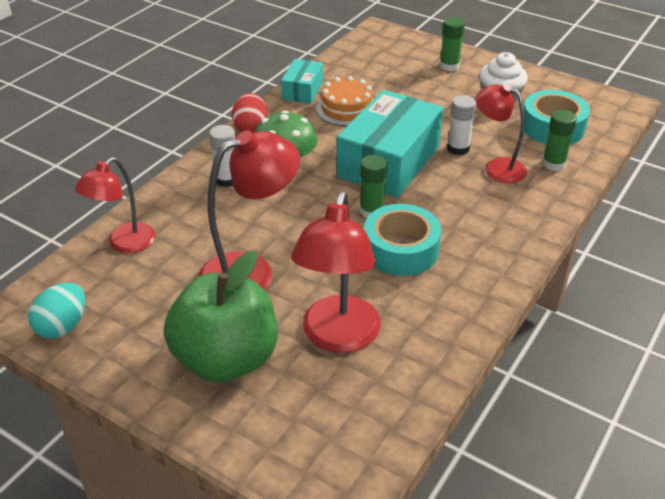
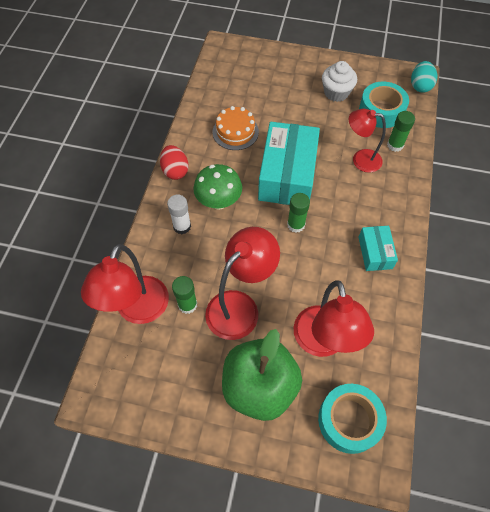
camera: 20 degrees left, 20 degrees up
(63, 326) = (133, 399): turquoise egg -> turquoise egg (420, 86)
(124, 244) = (138, 310): red lamp -> red lamp, size x1.52
(302, 90) = (195, 121): turquoise box -> turquoise box (375, 253)
(401, 249) = (329, 253): turquoise tape -> turquoise tape (349, 420)
(449, 66) = (289, 69): green glue stick -> green glue stick (187, 304)
(458, 148) = (328, 149): white glue stick -> none

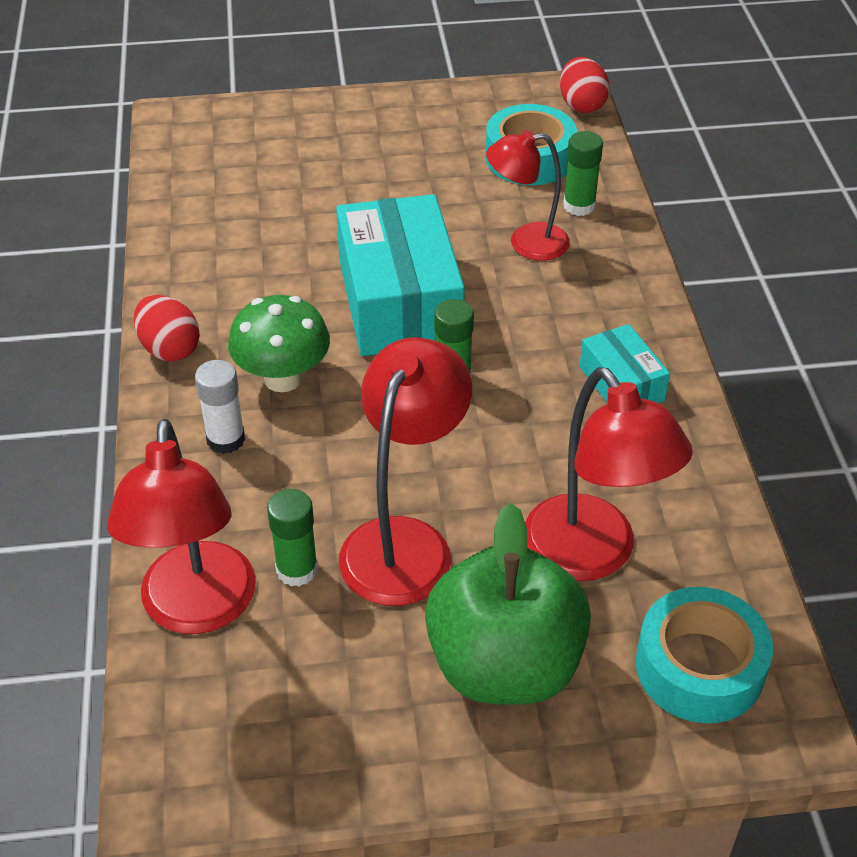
camera: 20 degrees left, 15 degrees down
(235, 132) = (264, 255): orange cake -> none
(336, 93) = (432, 148): white cupcake -> none
(420, 86) = (581, 105): turquoise egg -> red egg

